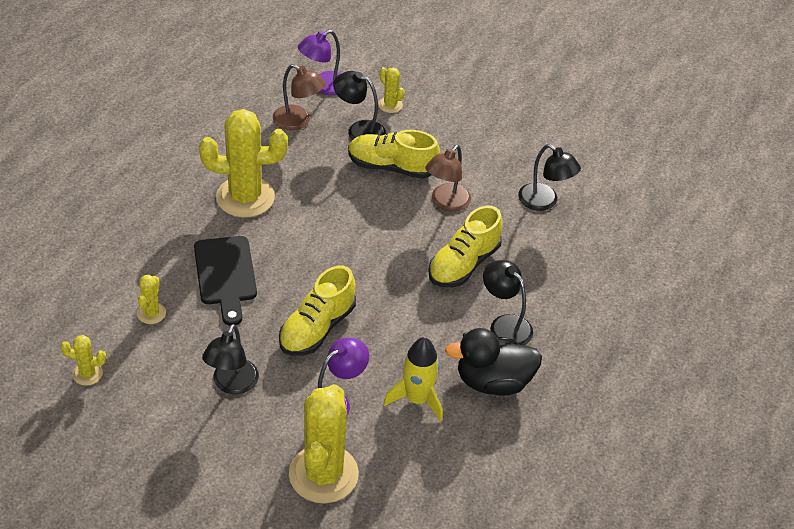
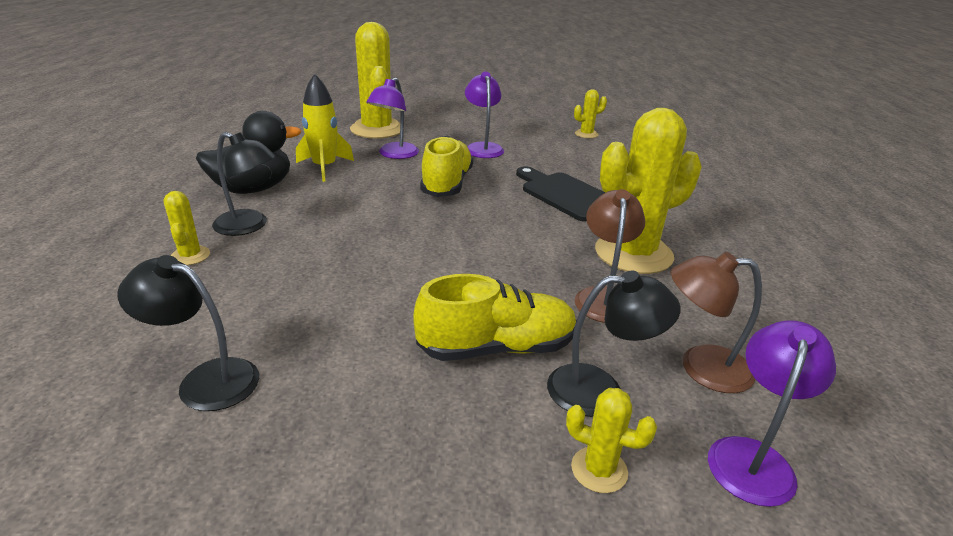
camera: 155 degrees right, 15 degrees down
(151, 313) = (590, 164): yellow cactus -> yellow cactus (190, 256)
(232, 384) = (483, 147): black lamp -> purple lamp
(446, 203) = (379, 324): brown lamp -> brown lamp (604, 297)
(463, 264) = (320, 263): yellow shoe -> none

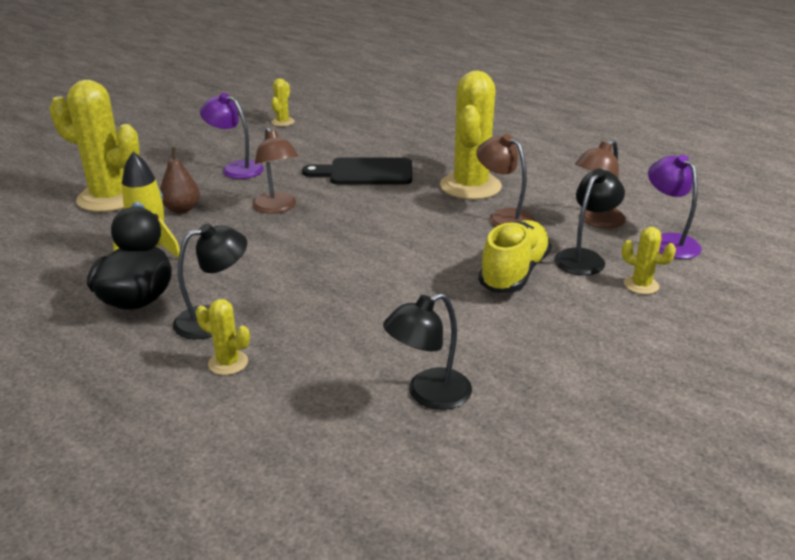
camera: 50 degrees left, 0 degrees up
(394, 154) = (182, 209): purple lamp -> brown pear
(447, 184) = (277, 208): yellow shoe -> brown lamp
(599, 470) = (641, 285): yellow cactus -> yellow cactus turned 60 degrees clockwise

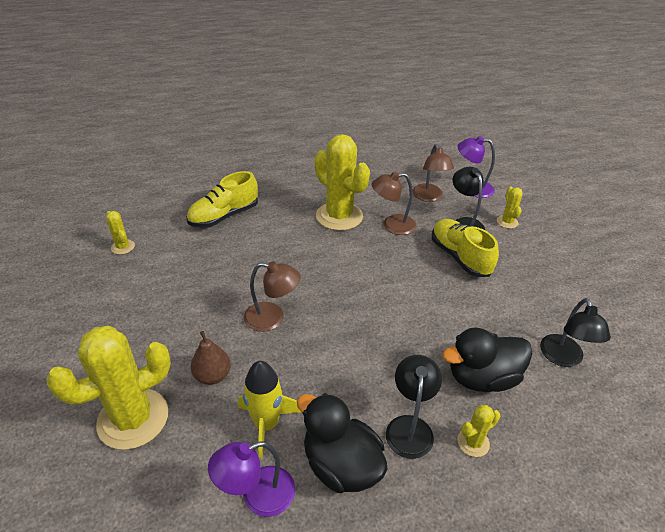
camera: 55 degrees left, 10 degrees up
(236, 168) = (175, 311): purple lamp -> purple lamp (257, 496)
(327, 343) = (482, 377): none -> black duck
(365, 172) = (266, 248): black cutting board -> none
(382, 140) = (224, 216): none -> yellow shoe
(641, 285) = (507, 222): yellow cactus -> yellow cactus turned 75 degrees counterclockwise

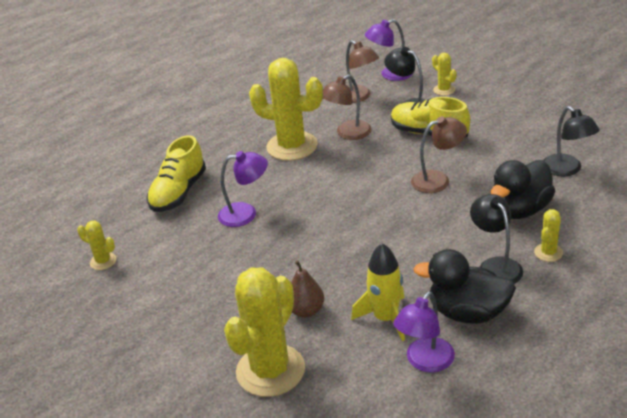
camera: 25 degrees left, 5 degrees down
(252, 258) = (246, 213): none -> purple lamp
(272, 318) = (314, 249): brown lamp -> brown lamp (438, 180)

